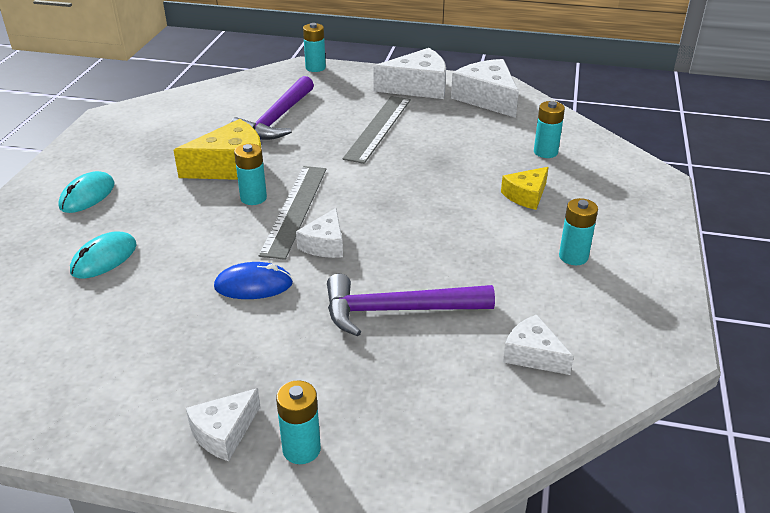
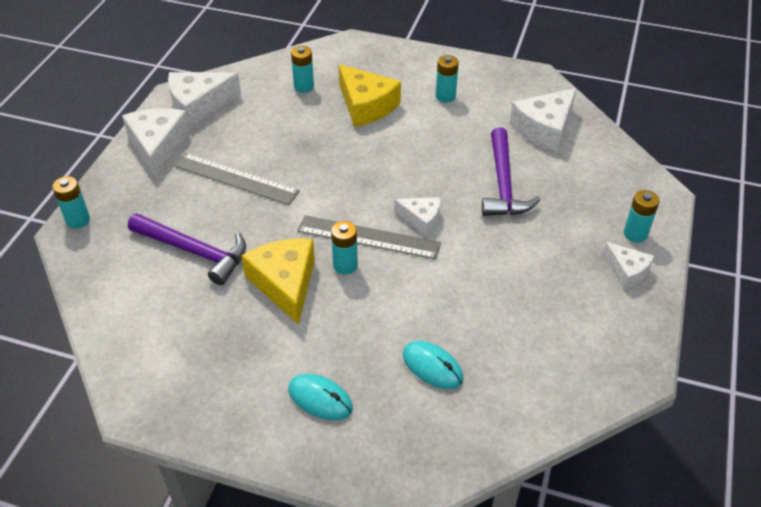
camera: 85 degrees left, 10 degrees up
(253, 285) = (473, 261): blue mouse -> none
(526, 195) = (366, 106): yellow cheese -> yellow cheese, size x1.71
(533, 354) = (544, 129): white cheese -> white cheese, size x1.71

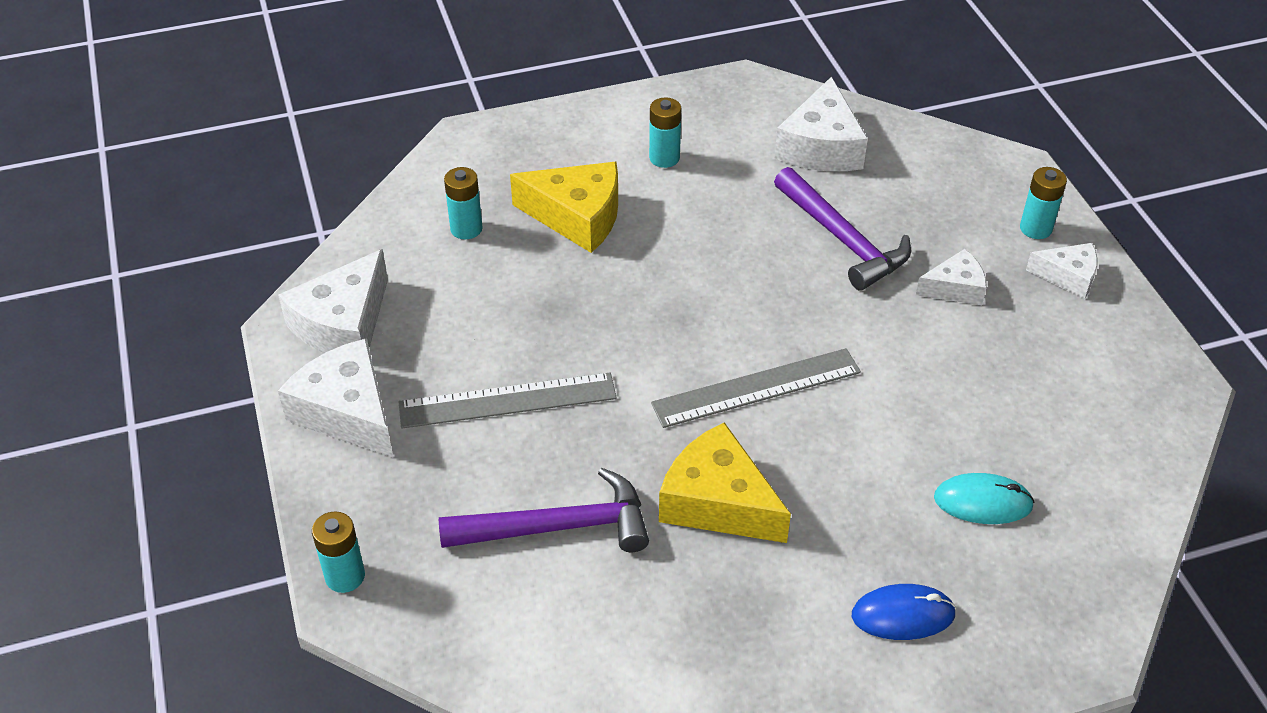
camera: 35 degrees left, 0 degrees up
(320, 398) = (903, 615): turquoise mouse -> blue mouse
(345, 265) = (765, 438): turquoise battery -> none
(421, 219) = (795, 332): white cheese -> white cheese (955, 288)

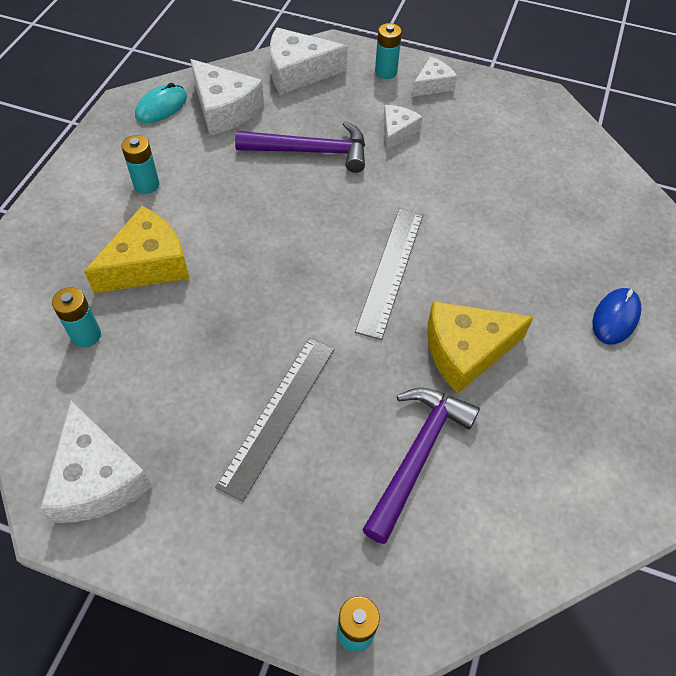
camera: 55 degrees left, 10 degrees up
(348, 412) = (192, 530): white cheese -> white cheese (298, 72)
(983, 502) = (561, 228): turquoise mouse -> turquoise mouse (161, 107)

